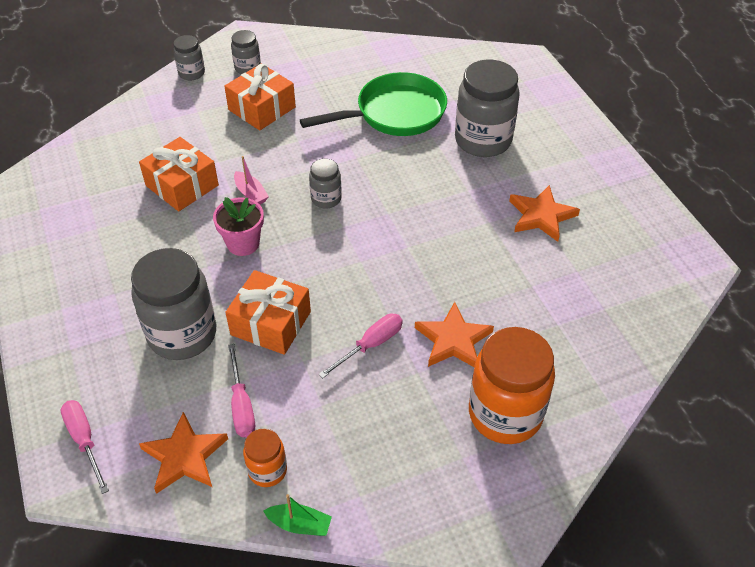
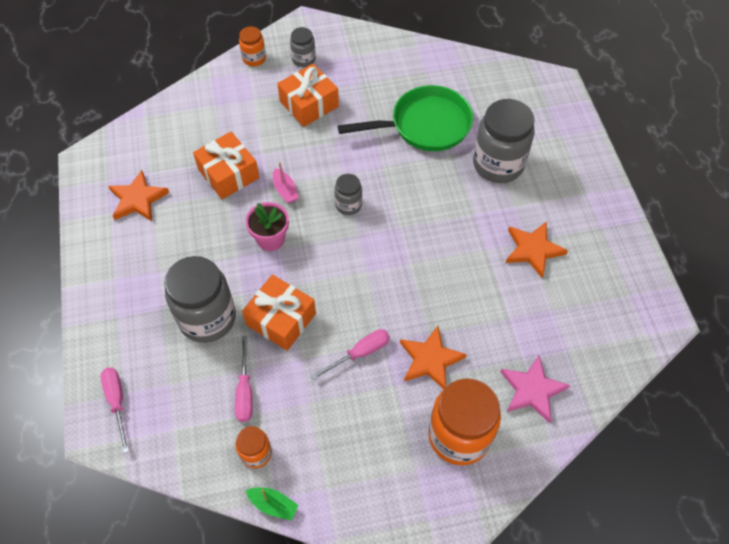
camera: 10 degrees right, 10 degrees up
(184, 456) = (193, 429): orange star -> orange star (138, 199)
(191, 73) = (254, 58): grey jar -> orange jar
(576, 354) = (532, 390): none -> pink star

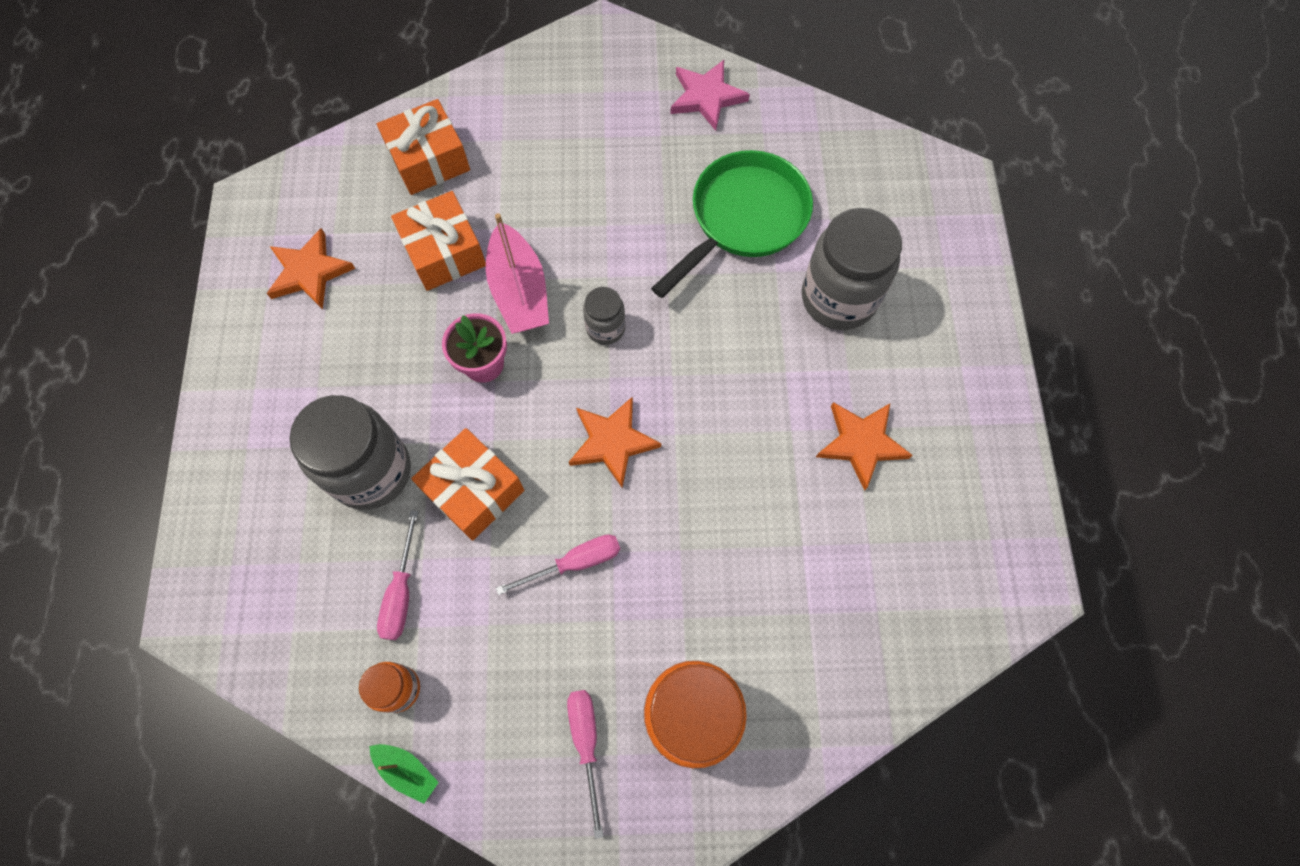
camera: 10 degrees right, 10 degrees up
(117, 402) = (223, 577): pink screwdriver -> pink screwdriver (586, 743)
(254, 58) = (516, 75): orange jar -> none
(285, 190) = (519, 291): pink boat -> pink boat, size x1.92
(303, 59) = (587, 86): grey jar -> none
(309, 104) = (581, 159): orange gift -> orange gift (429, 160)
(425, 125) = (743, 218): green pan -> green pan turned 45 degrees counterclockwise
(430, 360) = (673, 590): orange star -> orange star (612, 442)
(532, 390) = (811, 664): pink star -> pink star (706, 97)

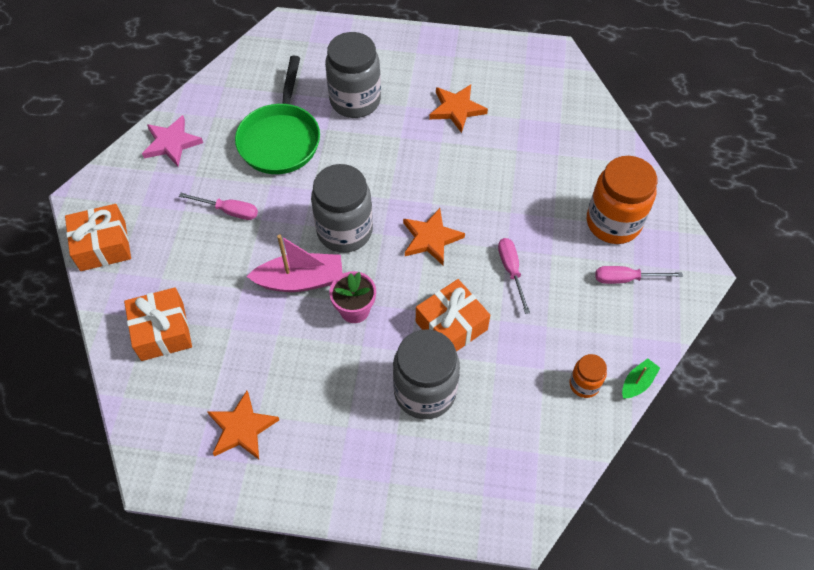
camera: 80 degrees left, 10 degrees down
(401, 592) = (518, 378): pink screwdriver -> pink screwdriver (229, 211)
(444, 252) = (252, 328): orange gift -> orange gift (103, 245)
(605, 328) = (344, 231): grey jar -> grey jar, size x1.99
(743, 218) = (280, 139): green pan -> green pan turned 135 degrees counterclockwise

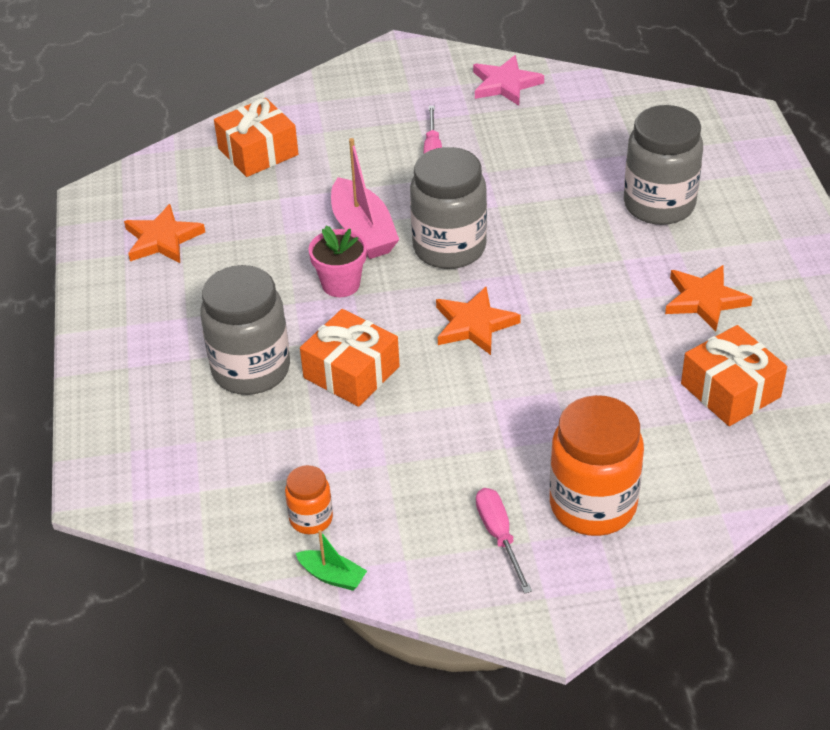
camera: 75 degrees right, 15 degrees down
(103, 245) = (346, 81): orange gift -> orange gift (730, 390)
(280, 139) = (559, 161): green pan -> none
(511, 271) = (458, 411): pink screwdriver -> none

